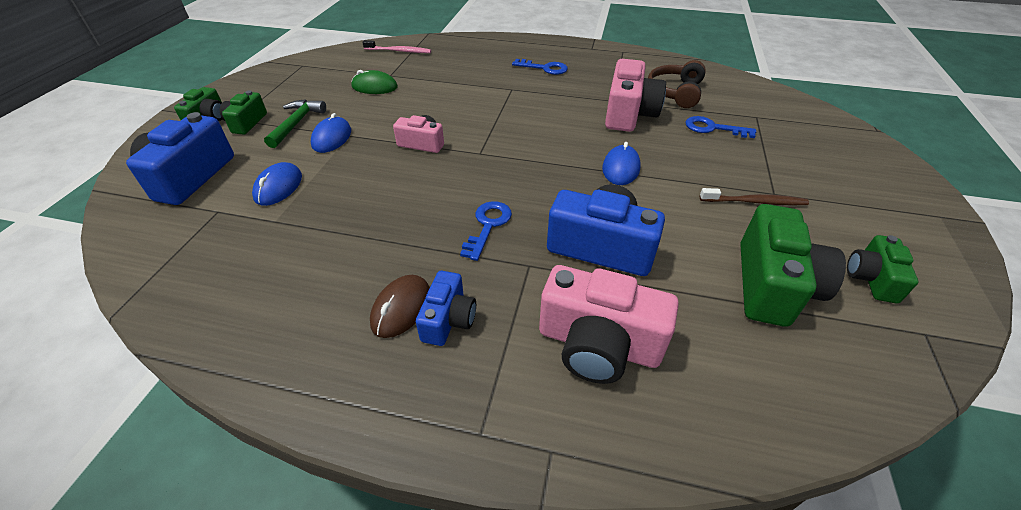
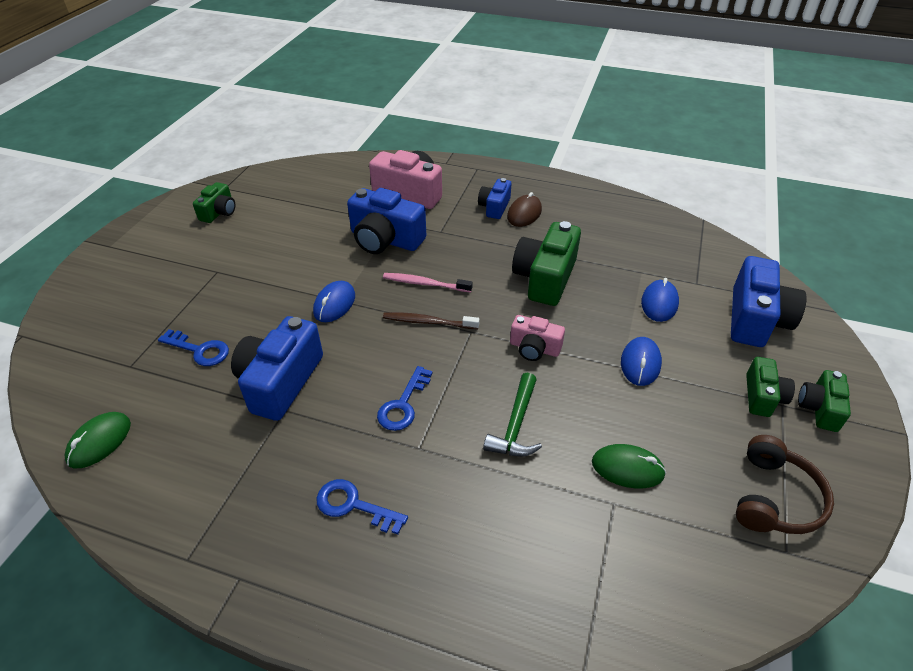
camera: 175 degrees left, 0 degrees up
(296, 123) = (697, 391): green hammer -> green hammer (515, 425)
(399, 51) = (623, 597): pink toothbrush -> pink toothbrush (425, 284)
(488, 226) = (467, 258): blue key -> blue key (403, 404)
(629, 114) = (280, 382): pink camera -> blue camera
(675, 92) = (189, 421): brown headphones -> brown headphones (774, 498)
(723, 82) = (99, 442): none -> green mouse
(755, 202) = (241, 265): brown toothbrush -> brown toothbrush (428, 322)
(773, 285) = (286, 212): green camera -> green camera (545, 278)

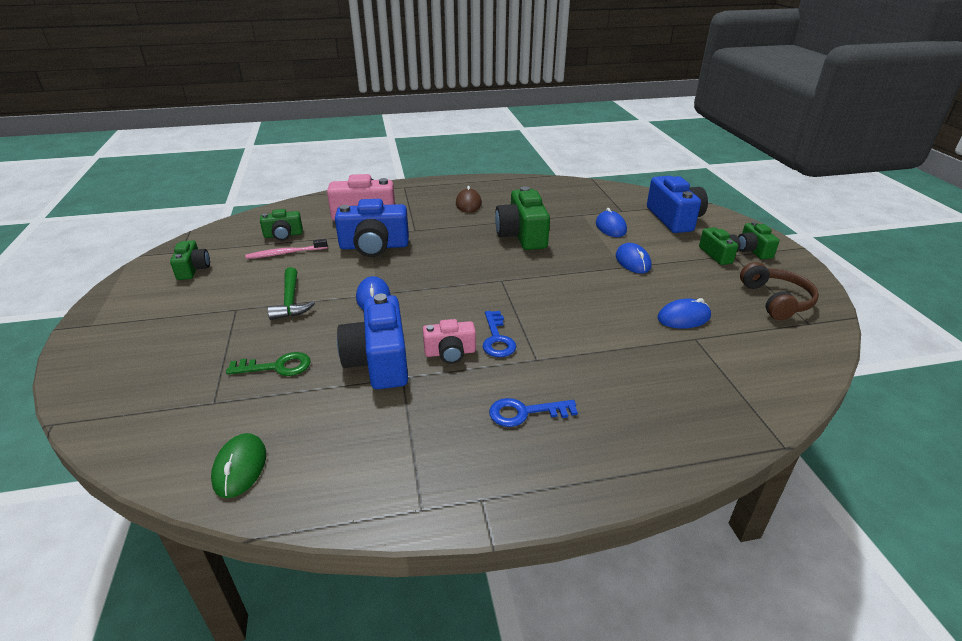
camera: 30 degrees left, 10 degrees down
(199, 350) = (277, 367): blue key -> green key
(318, 197) = (283, 235): none -> green camera
(425, 284) = (436, 263): pink toothbrush -> pink toothbrush (285, 253)
(428, 322) = (463, 285): brown toothbrush -> none
(494, 207) = (442, 205): blue camera -> none
(515, 425) = (590, 321): green hammer -> green hammer (290, 301)
(534, 348) = (556, 275): pink camera -> pink camera (450, 352)
(627, 468) = (683, 317): green mouse -> blue mouse

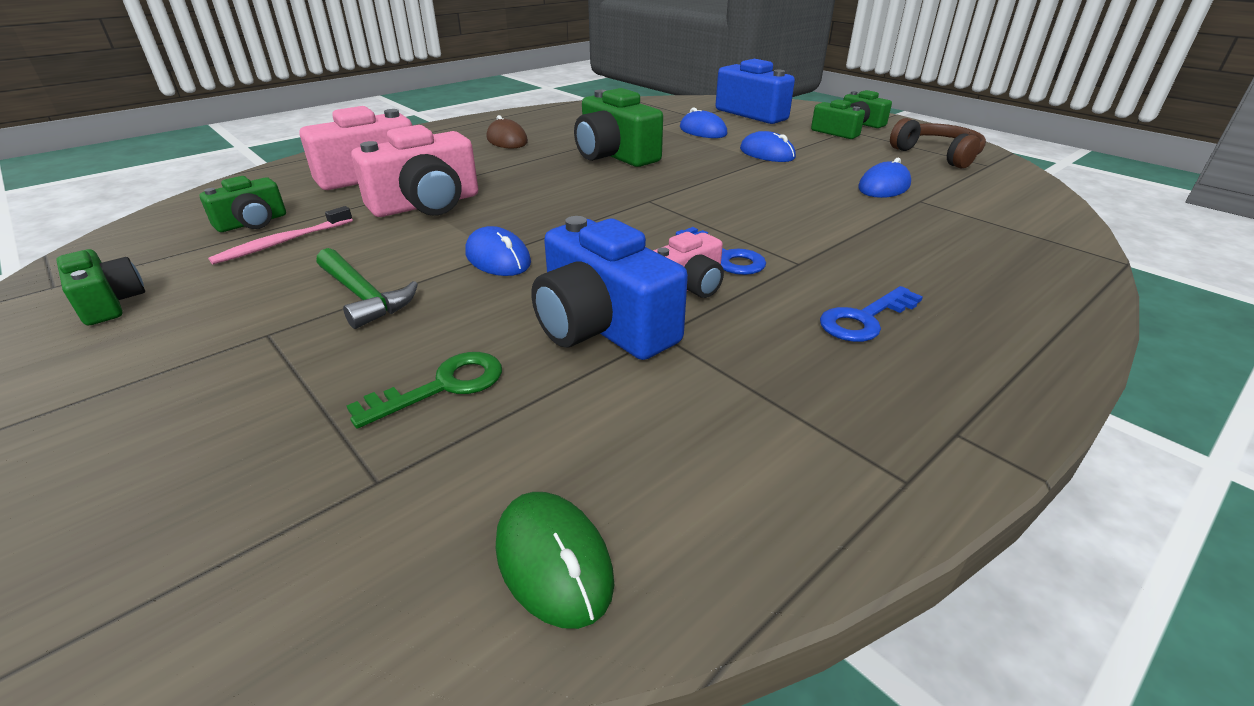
camera: 30 degrees left, 0 degrees up
(374, 246) = (426, 205): blue camera -> pink camera

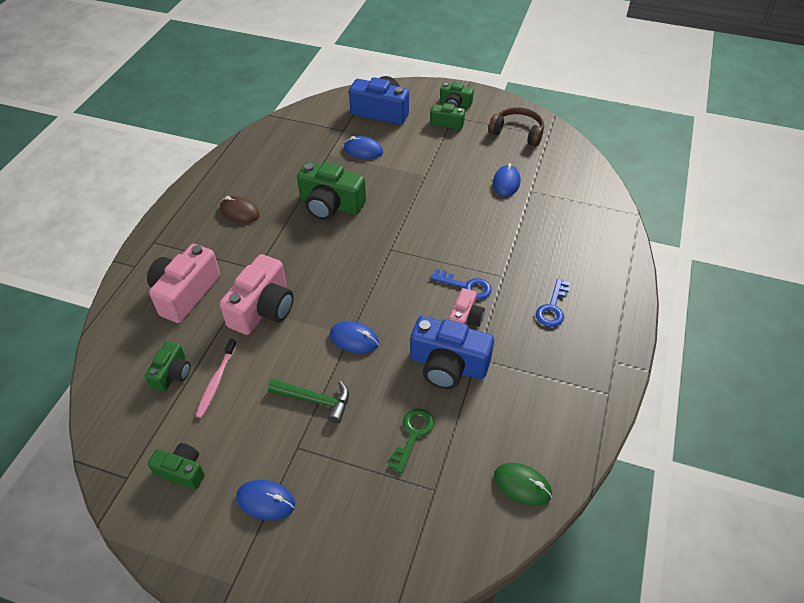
camera: 30 degrees left, 15 degrees up
(767, 153) = (422, 167): blue mouse -> blue mouse (266, 501)

